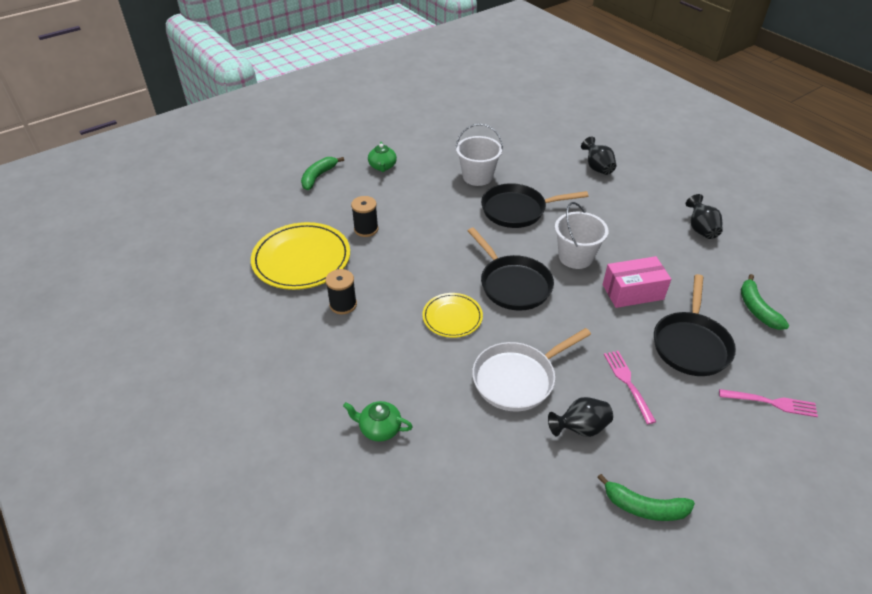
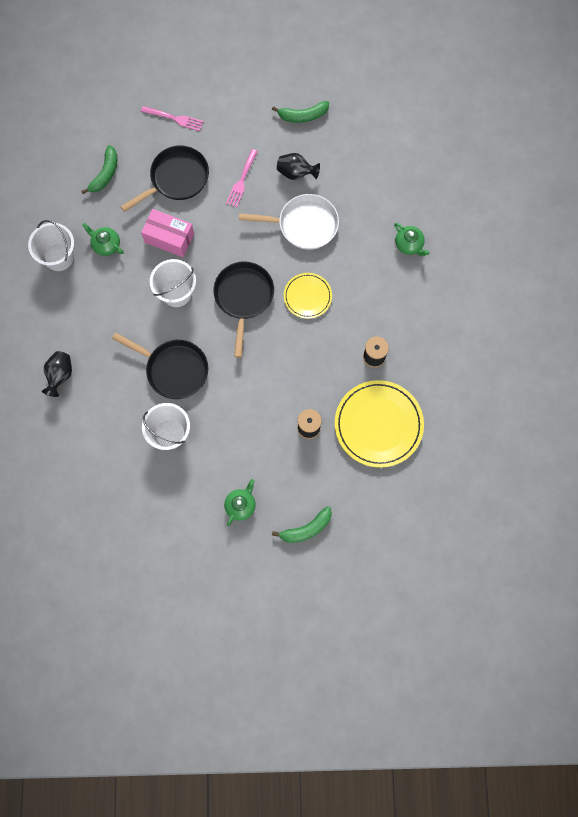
camera: 145 degrees left, 30 degrees up
(644, 507) = (303, 115): green banana -> green banana turned 120 degrees clockwise
(677, 257) = (106, 245): none -> green teapot
(700, 229) = (58, 257): black vase -> white bucket
(771, 403) = (174, 118): pink fork -> pink fork turned 150 degrees clockwise

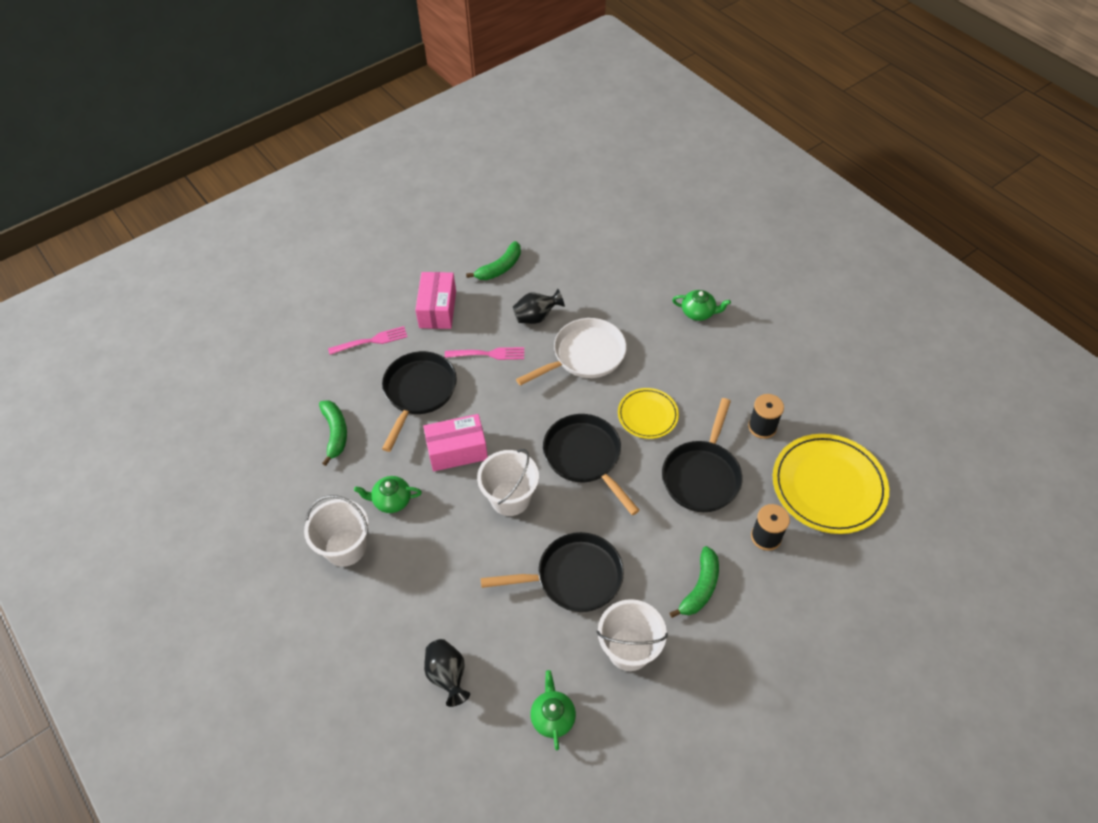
camera: 35 degrees left, 20 degrees down
(235, 122) = (437, 309): none -> pink box
(241, 505) = (774, 670): green teapot -> green teapot (553, 717)
(242, 180) = (488, 354): pink fork -> pink fork turned 75 degrees counterclockwise
(305, 361) = (702, 475): none -> black pan
(306, 529) = (863, 643): green banana -> green banana (700, 587)

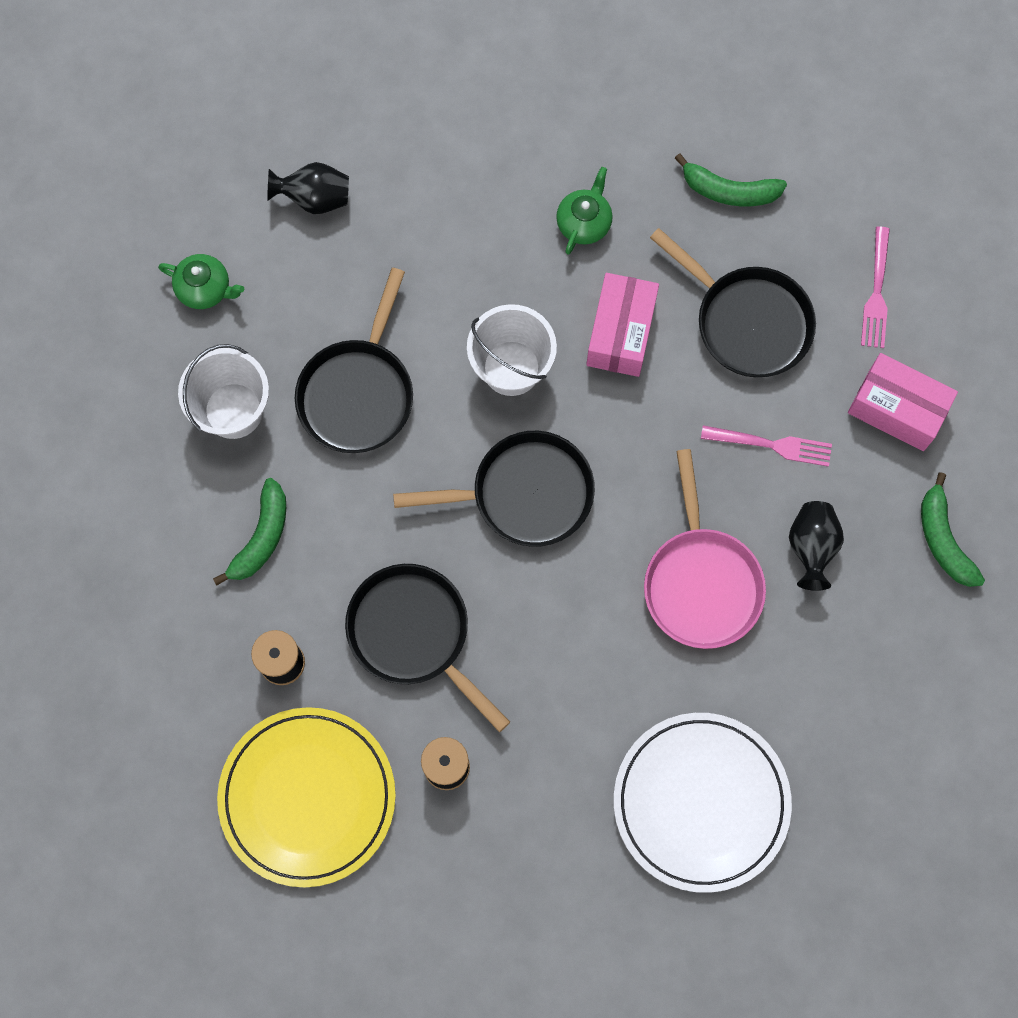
camera: 115 degrees right, 20 degrees up
(345, 547) = (543, 146): white bucket -> none
(488, 354) = (771, 445): pink fork -> pink fork turned 105 degrees counterclockwise
(584, 355) = (701, 582): white pan -> pink pan
(647, 415) = (549, 615): yellow plate -> none
(698, 312) = (701, 802): green teapot -> white plate
(700, 587) = (261, 537): green banana -> green banana turned 120 degrees counterclockwise

